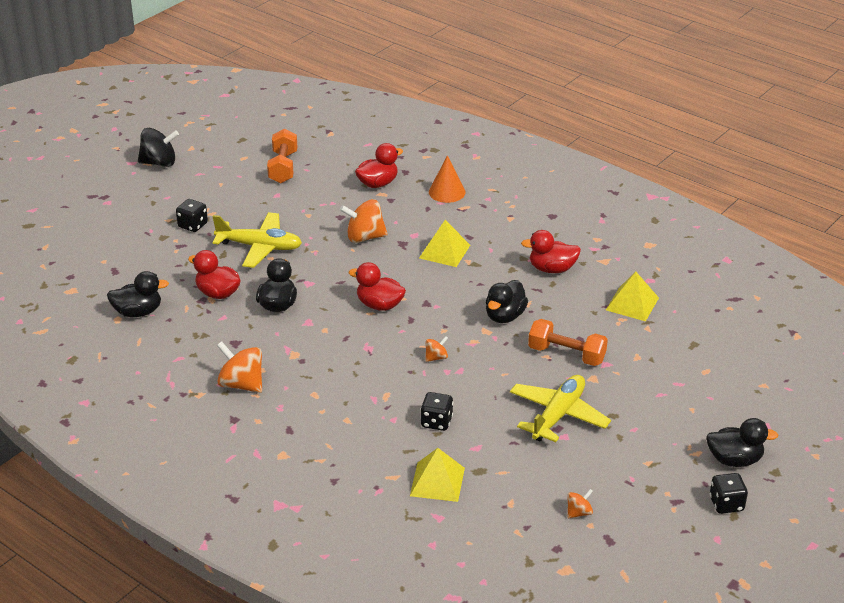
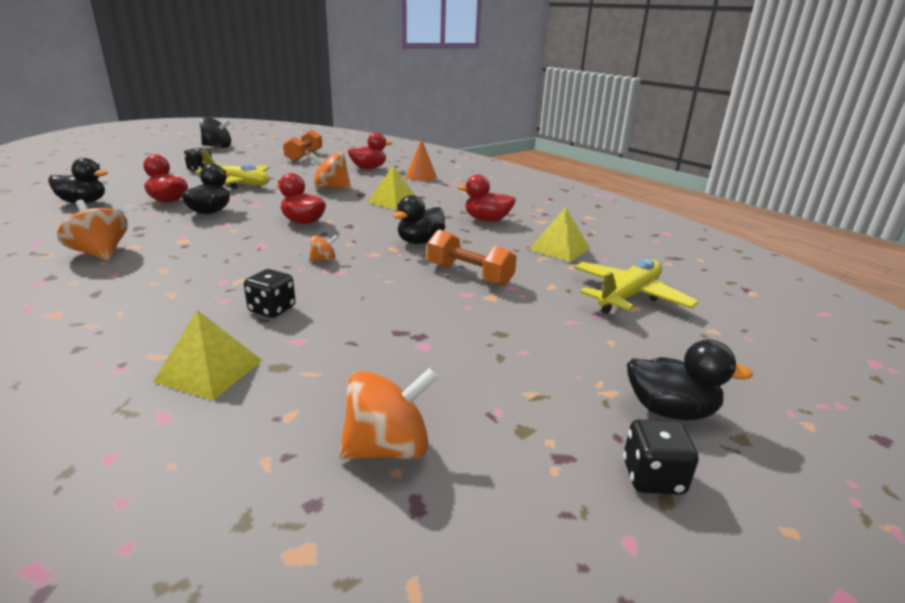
camera: 10 degrees right, 10 degrees down
(558, 415) = (428, 324): yellow plane -> yellow plane (628, 296)
(579, 512) = (388, 448): orange spinning top -> orange spinning top, size x1.93

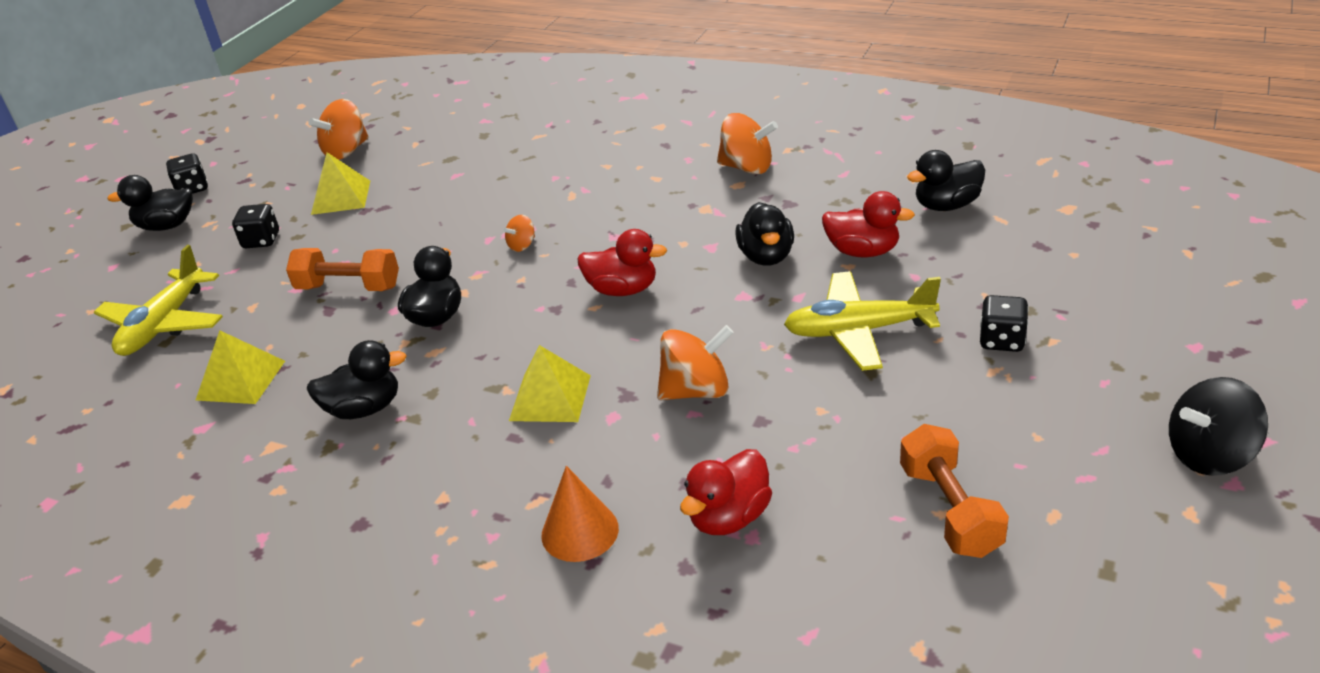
camera: 160 degrees right, 10 degrees up
(209, 370) = (491, 142): yellow pyramid -> yellow pyramid (341, 197)
(272, 309) = (505, 185): black dice -> black dice (261, 240)
(487, 220) = (364, 409): red duck -> black duck

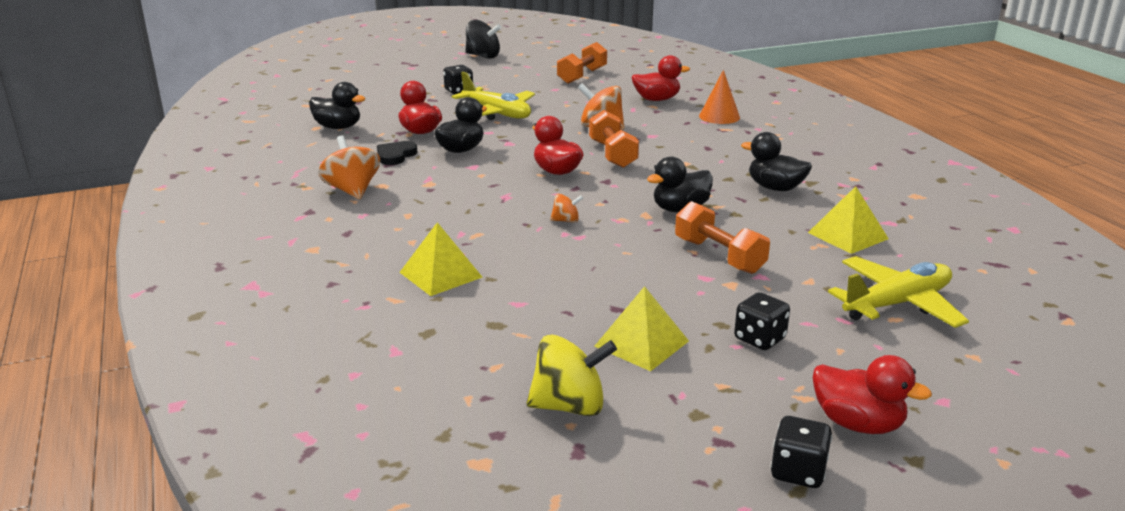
camera: 140 degrees left, 10 degrees down
(167, 226) = (857, 424): black duck -> red duck
(346, 151) = (569, 406): orange spinning top -> yellow spinning top
(550, 397) = (669, 152): yellow pyramid -> yellow pyramid (440, 274)
(607, 350) = (612, 154): none -> orange dumbbell
(805, 213) = (395, 155): none -> black heart

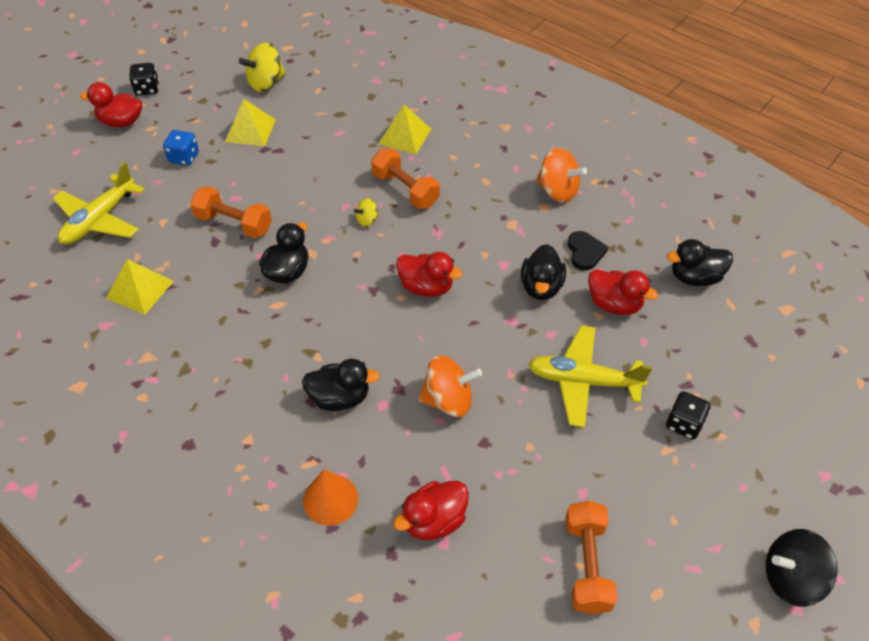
camera: 150 degrees right, 25 degrees up
(566, 220) = (367, 220): orange spinning top -> yellow spinning top
(612, 154) = (397, 342): orange dumbbell -> orange dumbbell (405, 190)
(759, 339) = (184, 157): black dice -> blue dice
(775, 188) = (216, 343): black duck -> black duck (340, 398)

